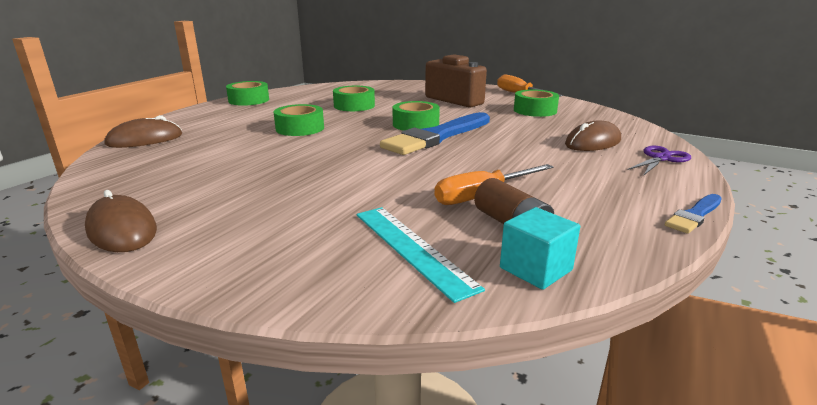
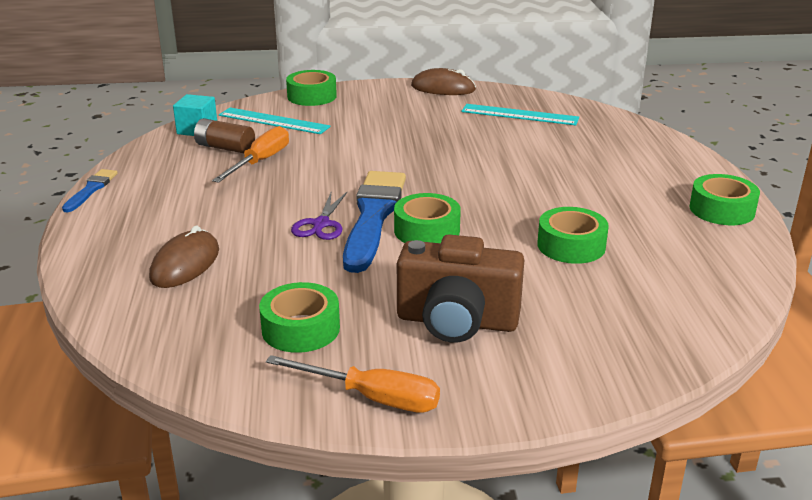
camera: 145 degrees right, 5 degrees up
(145, 139) = (623, 129): brown mouse -> none
(165, 171) = (519, 115): none -> turquoise ruler
(300, 128) = (534, 183): green tape -> green tape (312, 96)
(661, 158) = (102, 256): purple scissors -> purple scissors (321, 224)

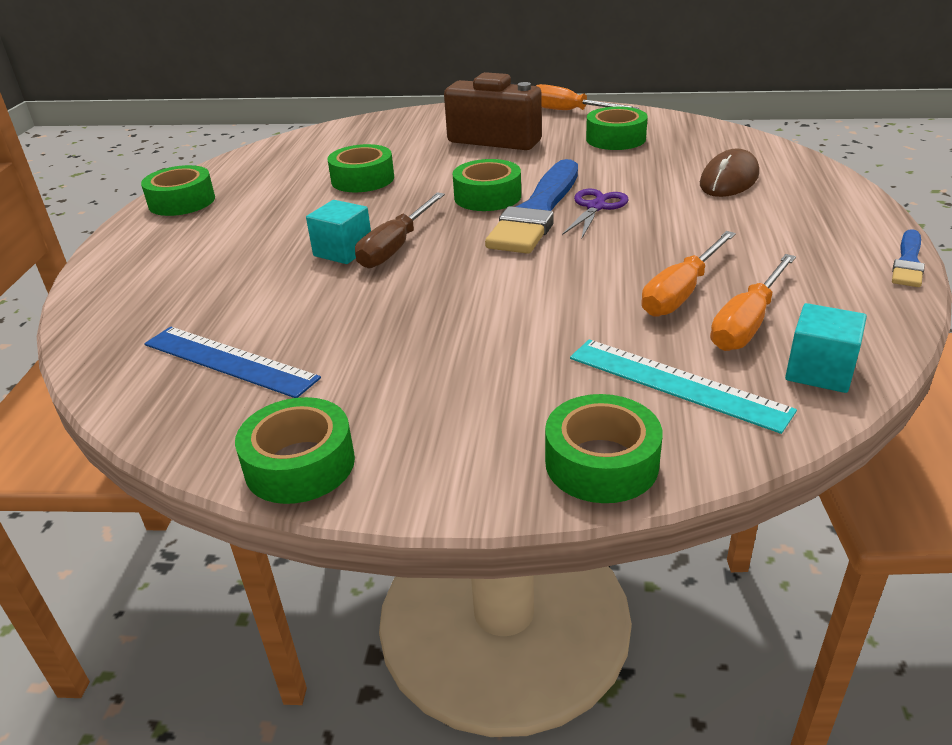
camera: 165 degrees left, 5 degrees up
(225, 148) = (747, 323): brown battery -> orange screwdriver
(443, 88) = (300, 464): brown mouse -> green tape
(477, 179) = (396, 247): none -> brown screwdriver
(516, 174) = (343, 251): none -> turquoise cube
(519, 115) = (229, 361): turquoise ruler -> blue ruler

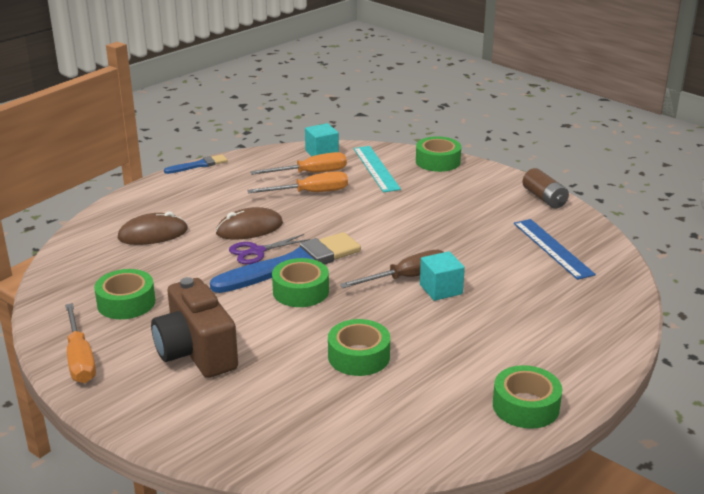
camera: 145 degrees left, 5 degrees down
(300, 464) = (544, 198): green tape -> brown battery
(653, 222) = (249, 228): none -> brown mouse

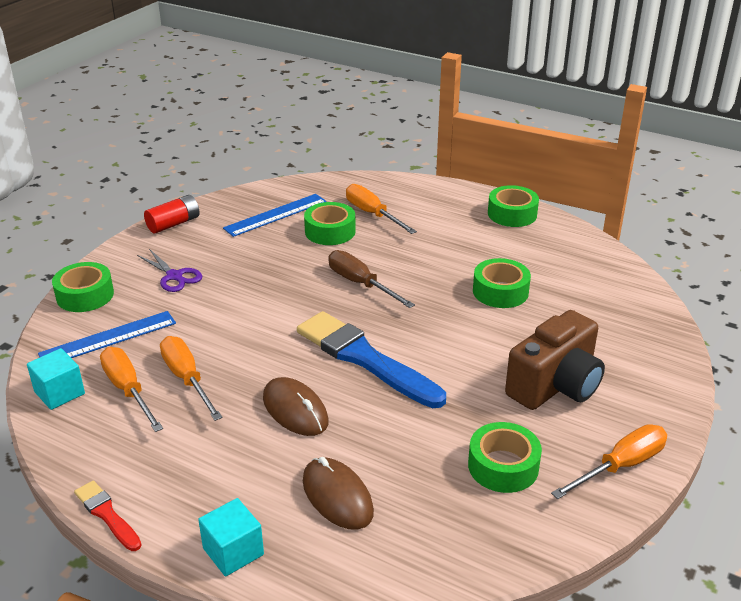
camera: 105 degrees left, 5 degrees up
(198, 165) = (107, 514): blue brush -> red brush
(257, 251) = (348, 391): purple scissors -> purple scissors (174, 276)
(300, 291) = (415, 342): green tape -> green tape (330, 231)
(376, 168) = (108, 338): turquoise ruler -> blue ruler
(441, 289) = (372, 263): turquoise cube -> turquoise cube (233, 551)
(544, 198) = (173, 224): brown battery -> red battery
(544, 304) = (372, 214): none -> orange screwdriver

